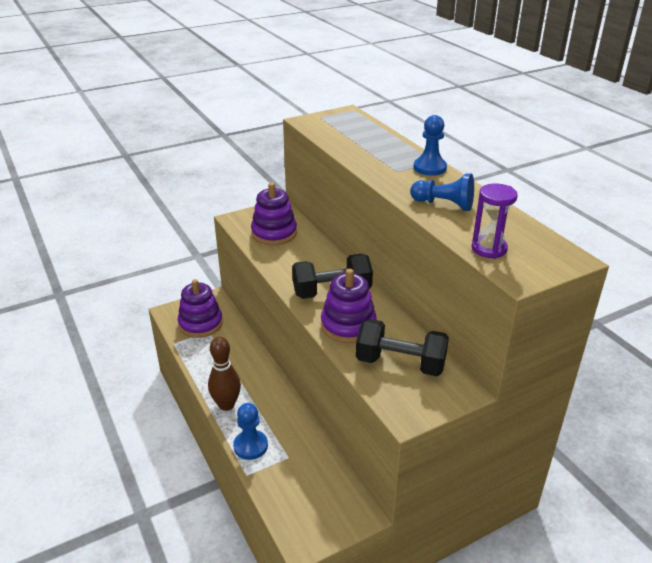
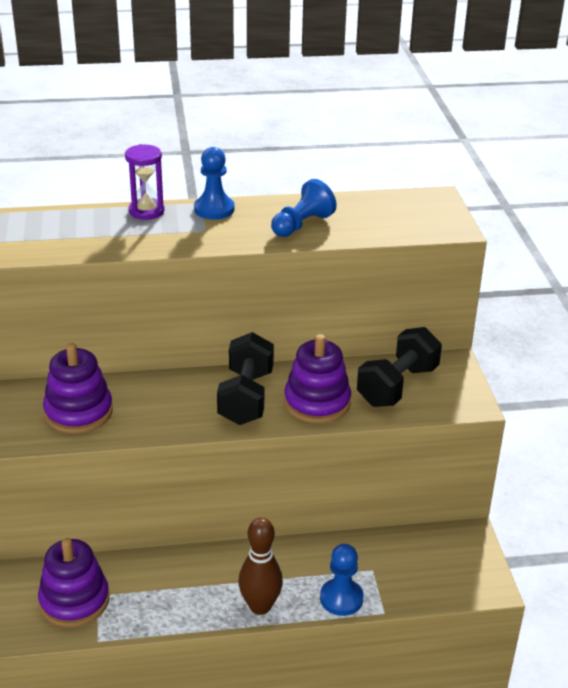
camera: 70 degrees left, 0 degrees up
(489, 249) = (400, 228): purple hourglass -> purple hourglass (146, 211)

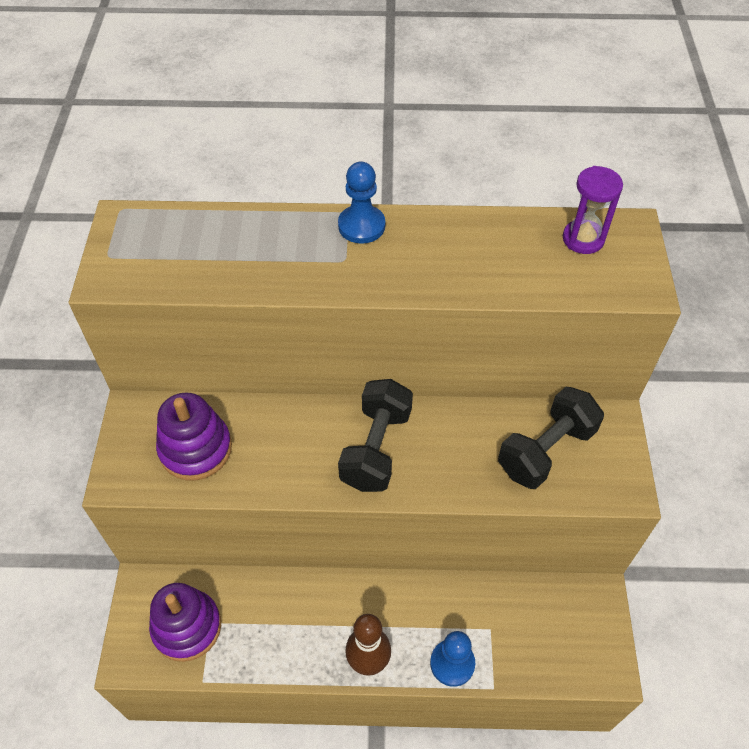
camera: 10 degrees right, 20 degrees up
(146, 211) = (283, 222): purple hourglass -> purple hourglass (583, 239)
(302, 225) = (460, 263): blue pawn -> none
(317, 402) = (452, 465): purple stacking toy -> none

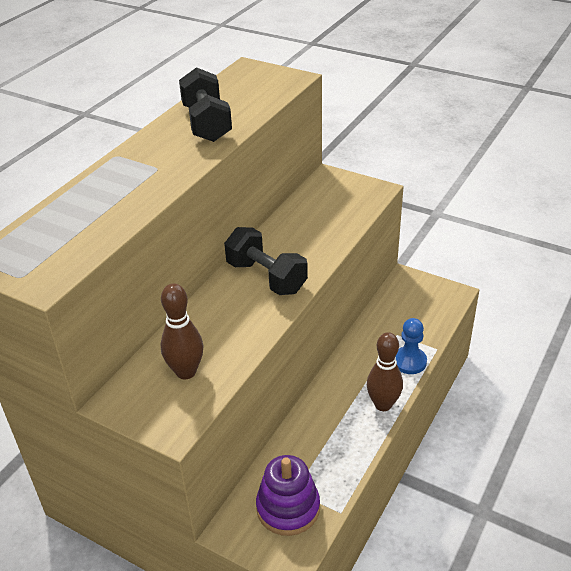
camera: 60 degrees left, 15 degrees down
(195, 449) = (186, 372): purple stacking toy -> brown bowling pin
(361, 226) = (135, 153): blue pawn -> none
(546, 450) = (327, 208): black dumbbell -> black dumbbell (206, 123)
(583, 239) = (239, 83): purple hourglass -> none

